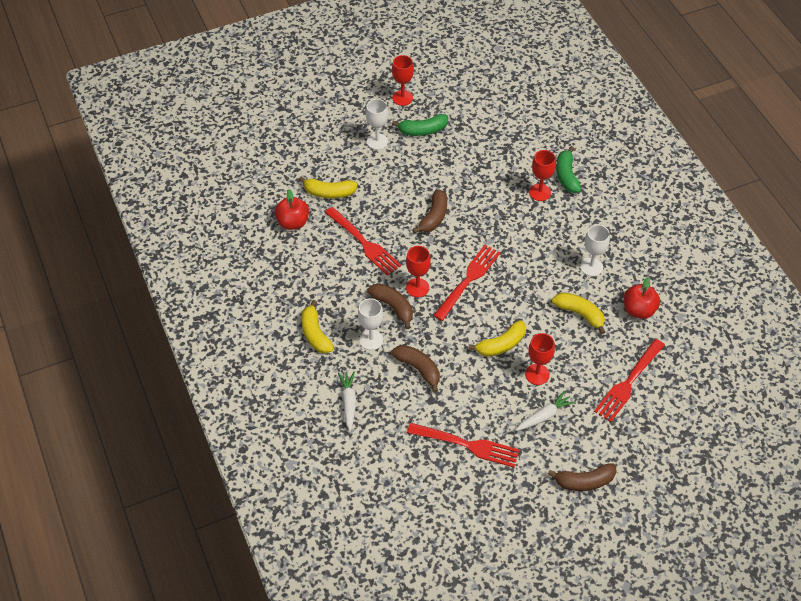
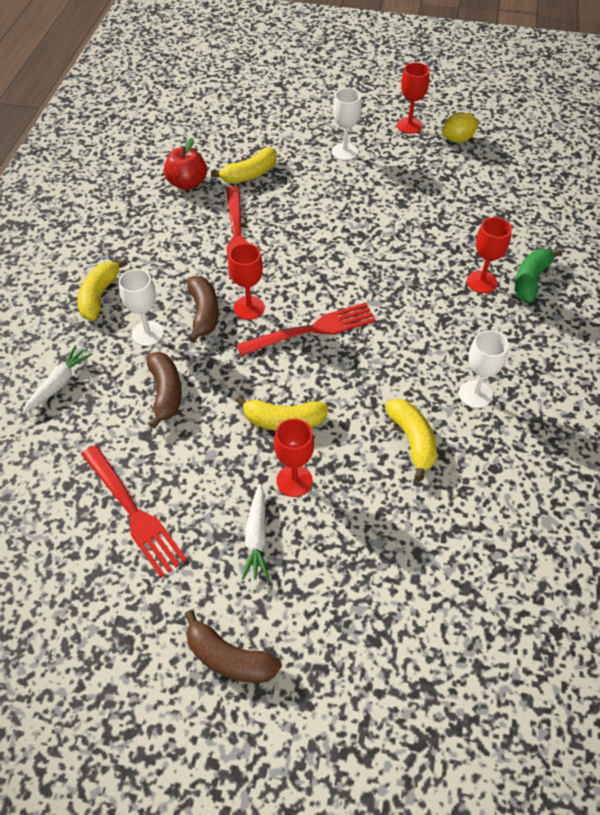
camera: 35 degrees right, 0 degrees up
(329, 193) = (250, 174): yellow banana -> yellow banana turned 75 degrees counterclockwise
(423, 130) = (403, 163): green banana -> none
(434, 217) = (335, 248): brown banana -> none
(443, 93) = (458, 139): none -> yellow lemon
(544, 416) = (256, 537): white carrot -> white carrot turned 90 degrees clockwise
(628, 382) = (404, 563): red fork -> none
(639, 310) = (495, 480): red apple -> none

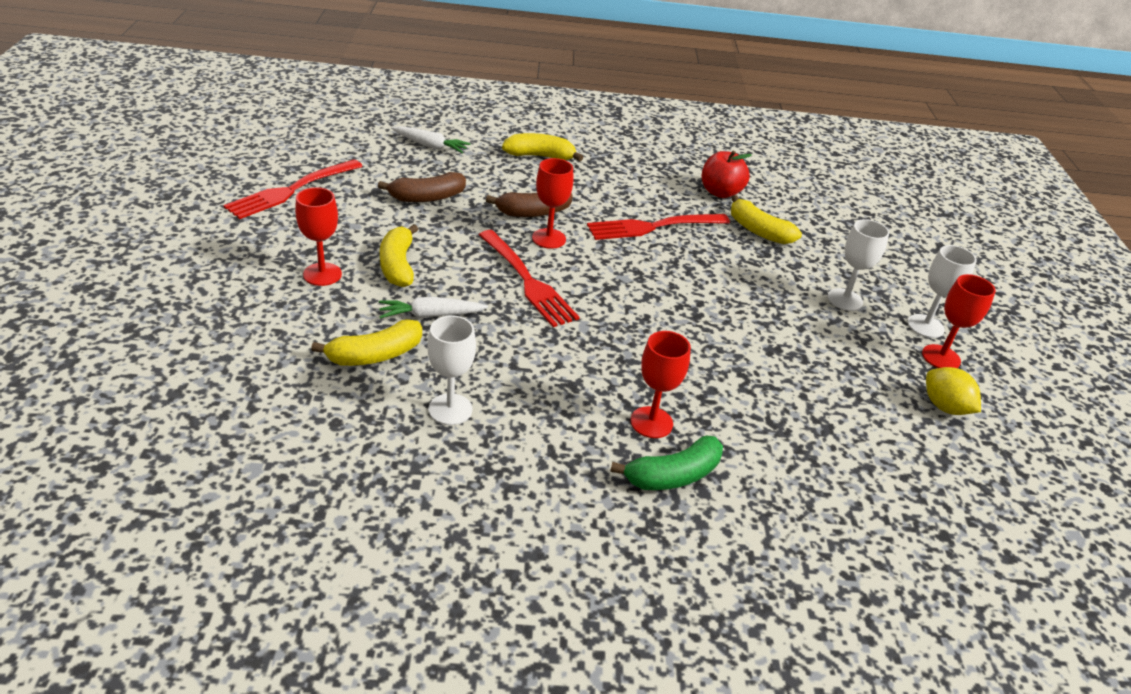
camera: 75 degrees right, 15 degrees down
(147, 333) = (499, 183): white goblet -> white goblet (925, 326)
(229, 658) = (136, 245): brown banana -> none
(256, 537) = (258, 254): white carrot -> white carrot (431, 315)
(530, 280) = (673, 475): green banana -> green banana turned 135 degrees clockwise

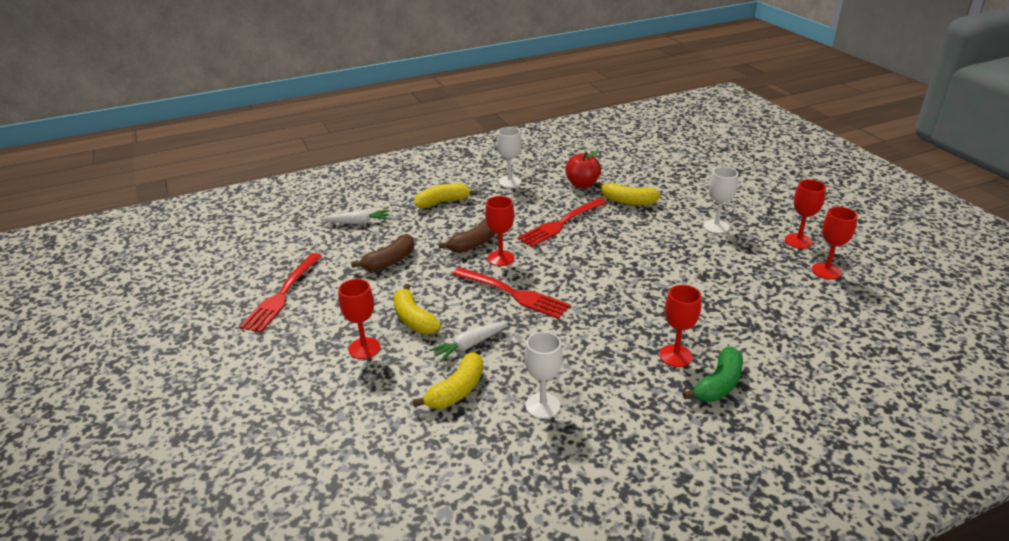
camera: 20 degrees left, 5 degrees down
(925, 326) = (773, 225): white goblet -> white goblet (509, 182)
(944, 407) = (826, 271): yellow lemon -> red goblet

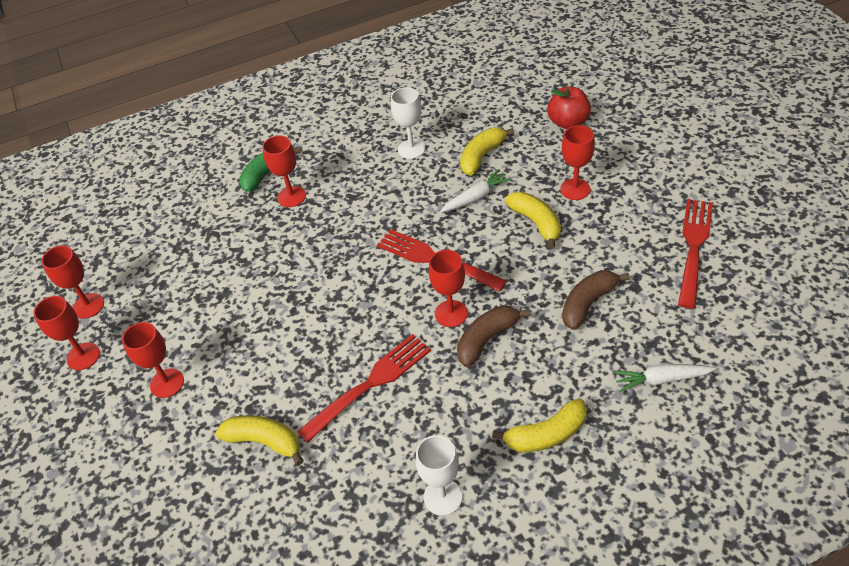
camera: 175 degrees left, 15 degrees up
(582, 184) = (323, 491): red apple -> red apple (568, 122)
(716, 226) = (167, 383): white goblet -> red goblet

